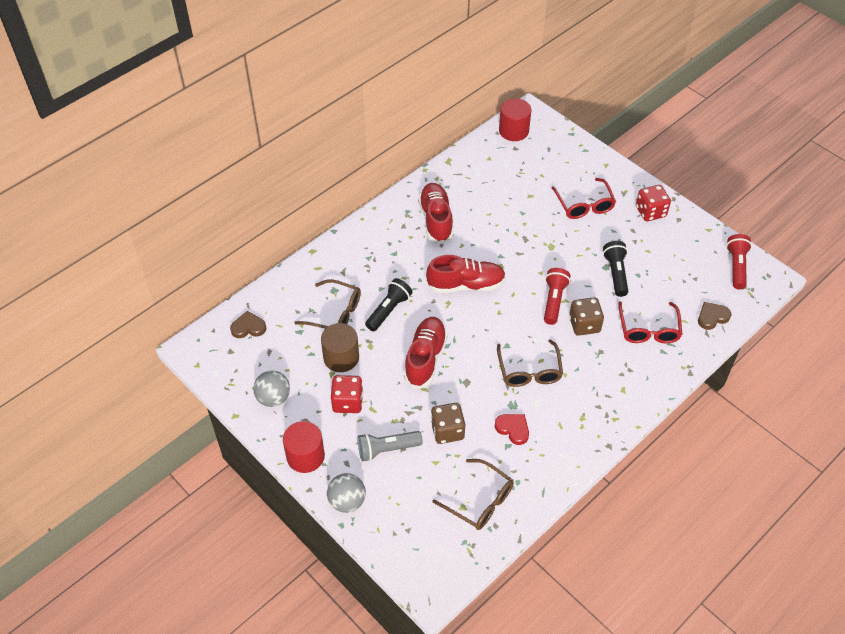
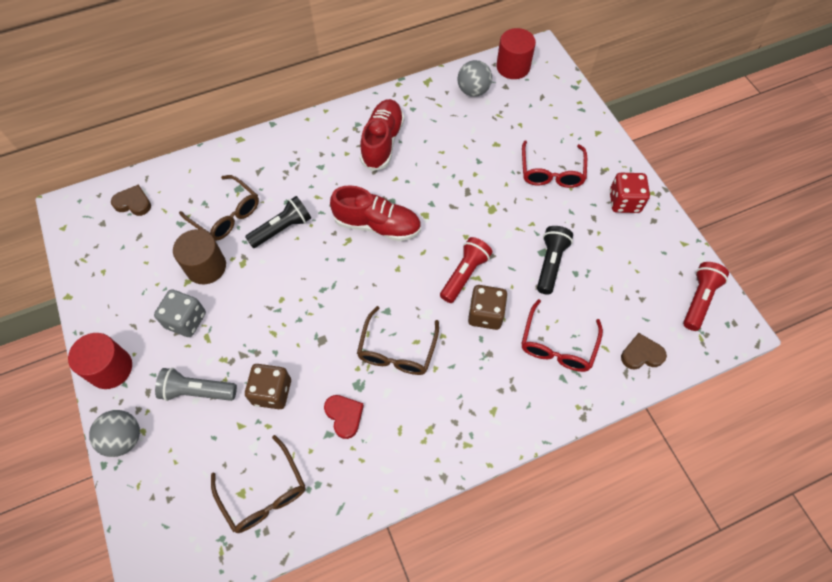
camera: 20 degrees right, 10 degrees up
(273, 398) = (115, 290): grey ball -> grey ball (473, 91)
(347, 402) = (186, 320): red dice -> grey dice
(425, 358) = (292, 296): red shoe -> none

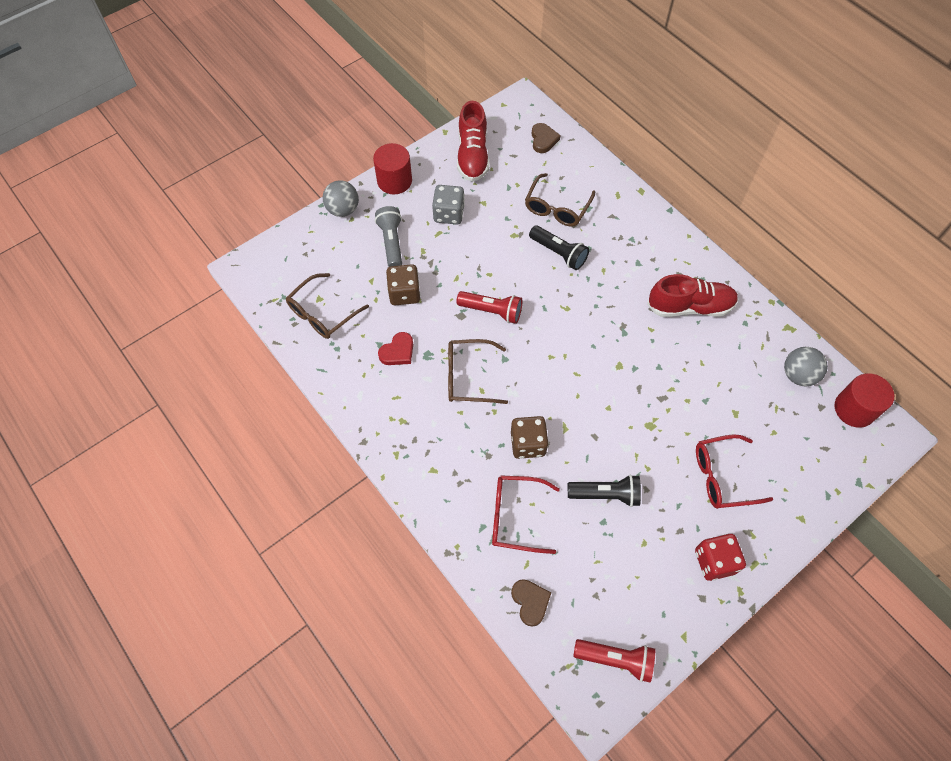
camera: 75 degrees right, 0 degrees up
(206, 267) = (501, 210): brown cylinder -> none
(377, 225) = (591, 327): red shoe -> red shoe (472, 155)
(464, 274) = (565, 416): red flashlight -> red flashlight (492, 311)

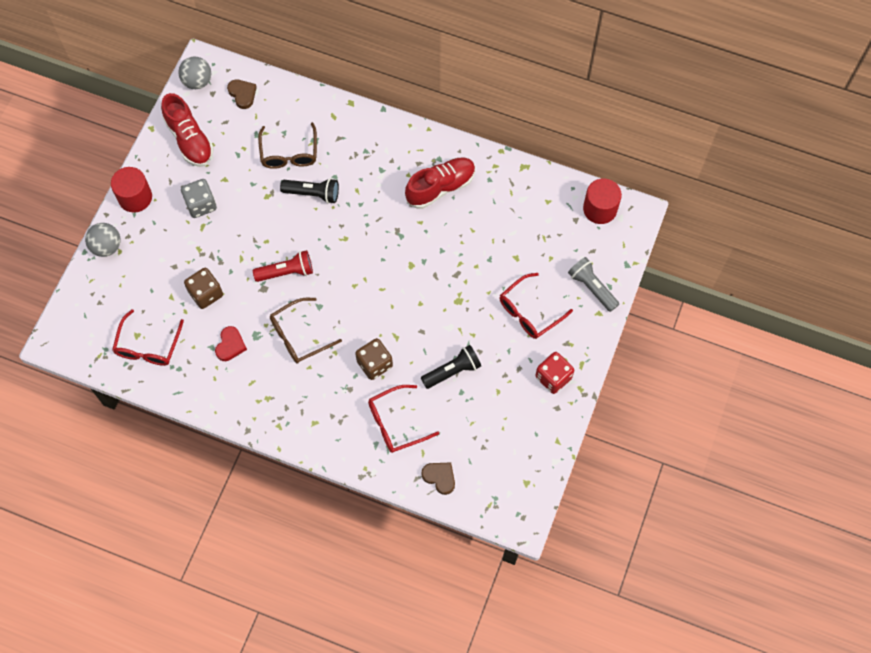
camera: 30 degrees left, 5 degrees up
(322, 313) = (148, 346): brown glasses -> red glasses
(391, 242) = (167, 255): grey flashlight -> grey flashlight (592, 287)
(615, 659) = (519, 483): red flashlight -> none
(798, 375) = (548, 203): grey ball -> grey ball (197, 81)

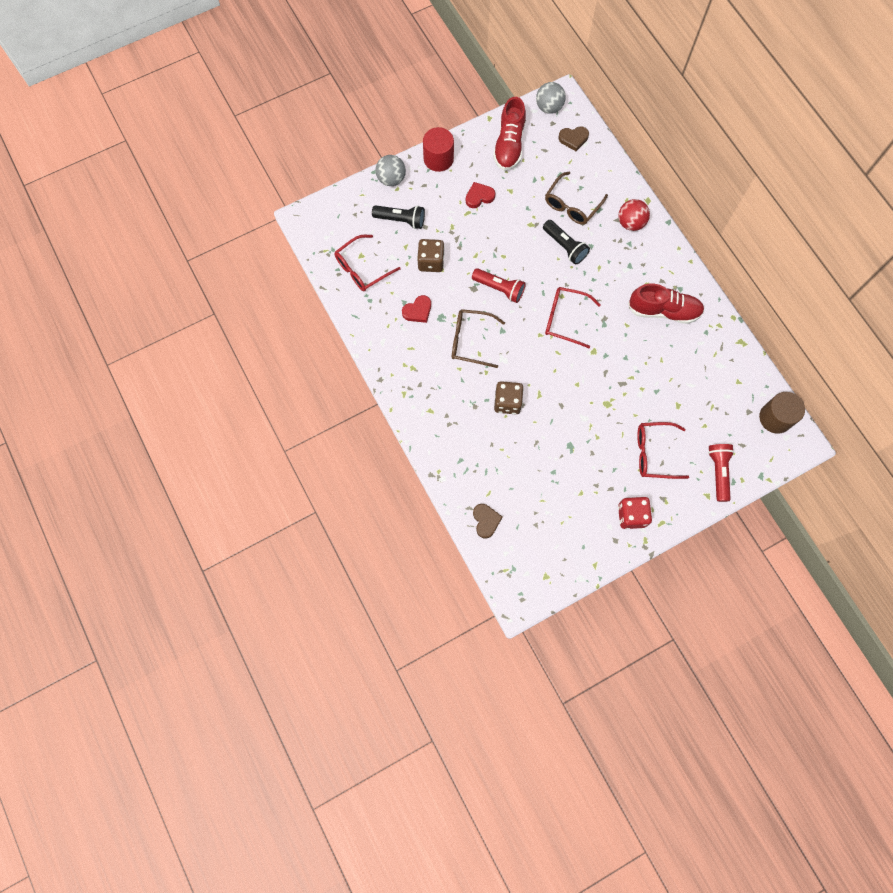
camera: 40 degrees right, 5 degrees up
(201, 204) = (479, 196): grey dice -> red heart
(242, 94) = (573, 139): brown heart -> brown heart turned 75 degrees clockwise
(352, 133) = (630, 223): none -> red ball
(396, 423) = (487, 457): red glasses -> red glasses (565, 319)
(452, 371) = (559, 452): black flashlight -> black flashlight (401, 220)
(592, 287) = (718, 472): grey flashlight -> red flashlight
(600, 209) = (775, 418): red cylinder -> brown cylinder

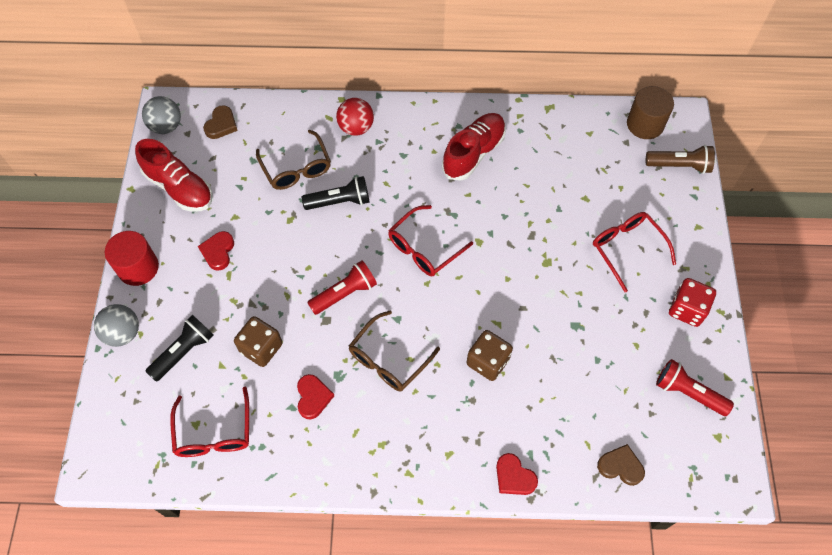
camera: 60 degrees left, 10 degrees down
(439, 457) = (514, 477): none -> red heart
(654, 453) = (627, 249): red glasses -> red glasses turned 120 degrees clockwise
(718, 472) = (678, 203): red flashlight -> red flashlight (688, 392)
(754, 459) = (679, 166): none -> brown flashlight

